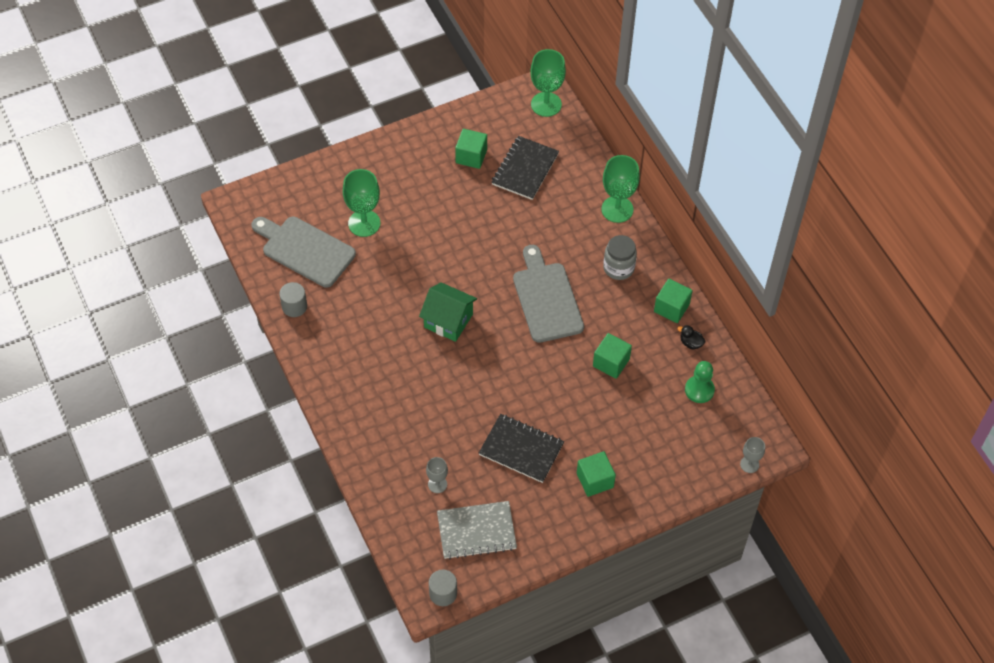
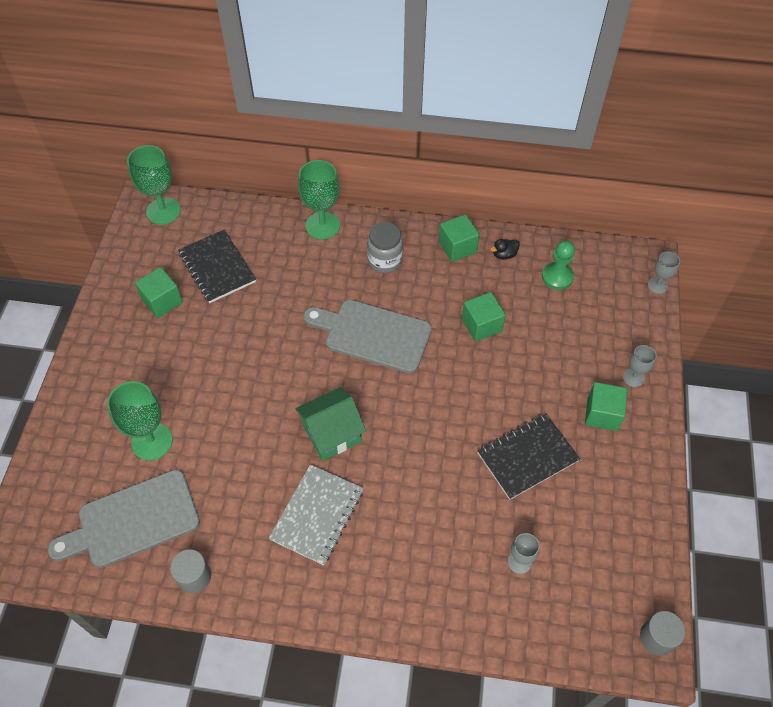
camera: 55 degrees left, 0 degrees up
(476, 531) = (599, 557): grey notebook -> grey notebook (317, 515)
(644, 486) = (633, 378): none -> grey goblet

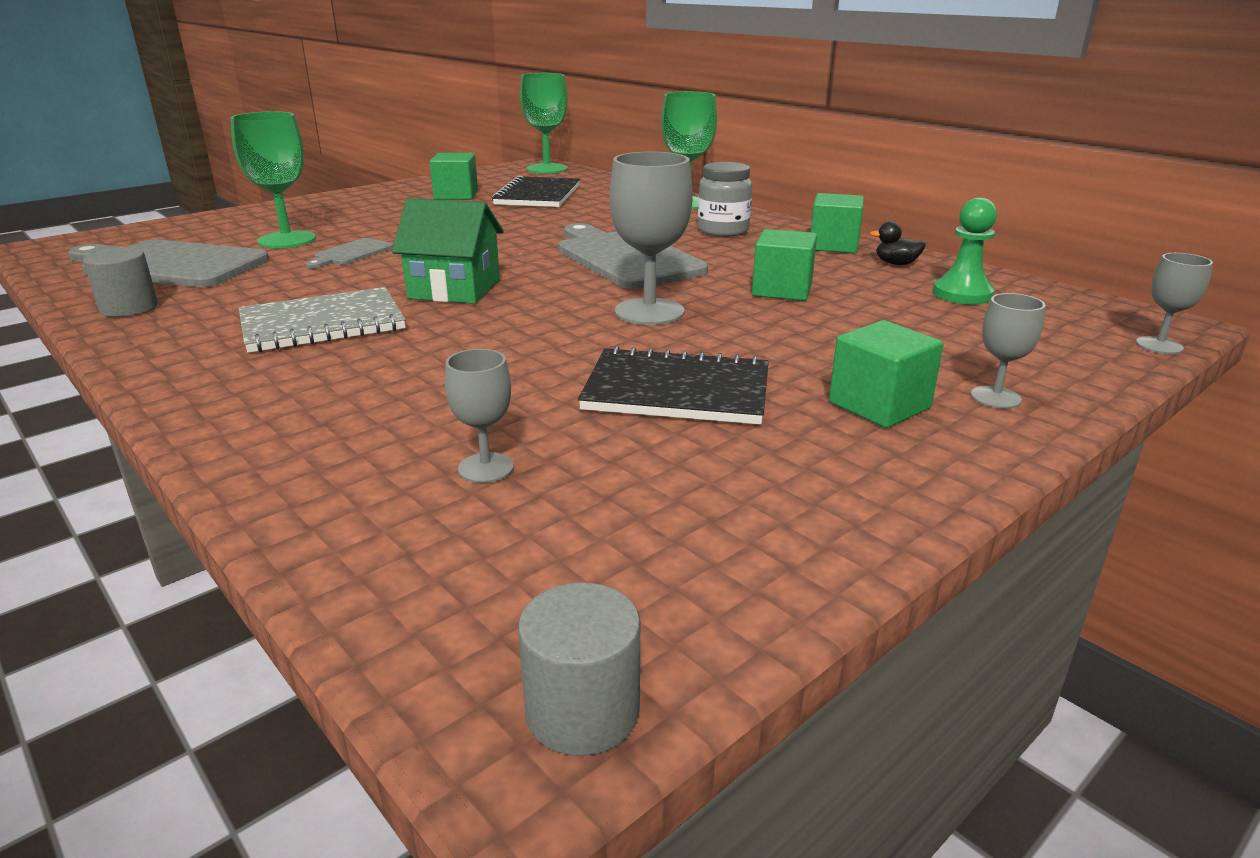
camera: 40 degrees right, 30 degrees down
(218, 431) = (351, 253): none -> grey cutting board
(448, 392) = (649, 312): none -> grey goblet

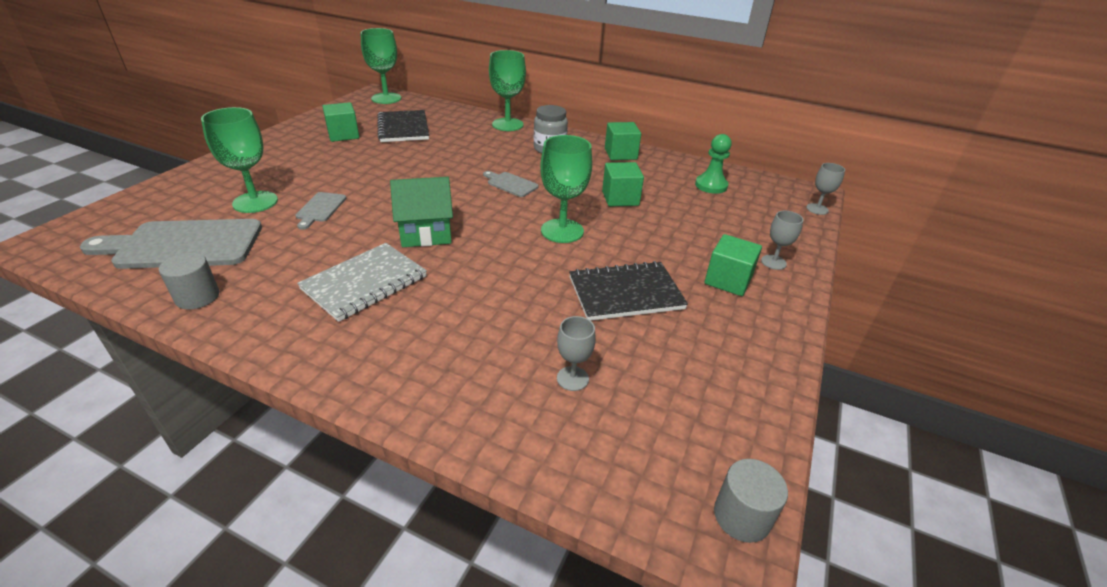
camera: 25 degrees left, 10 degrees up
(625, 258) = (511, 184): grey cutting board -> grey cutting board, size x0.48
(649, 312) = (562, 231): grey goblet -> green goblet
(896, 264) = (663, 165): black duck -> none

